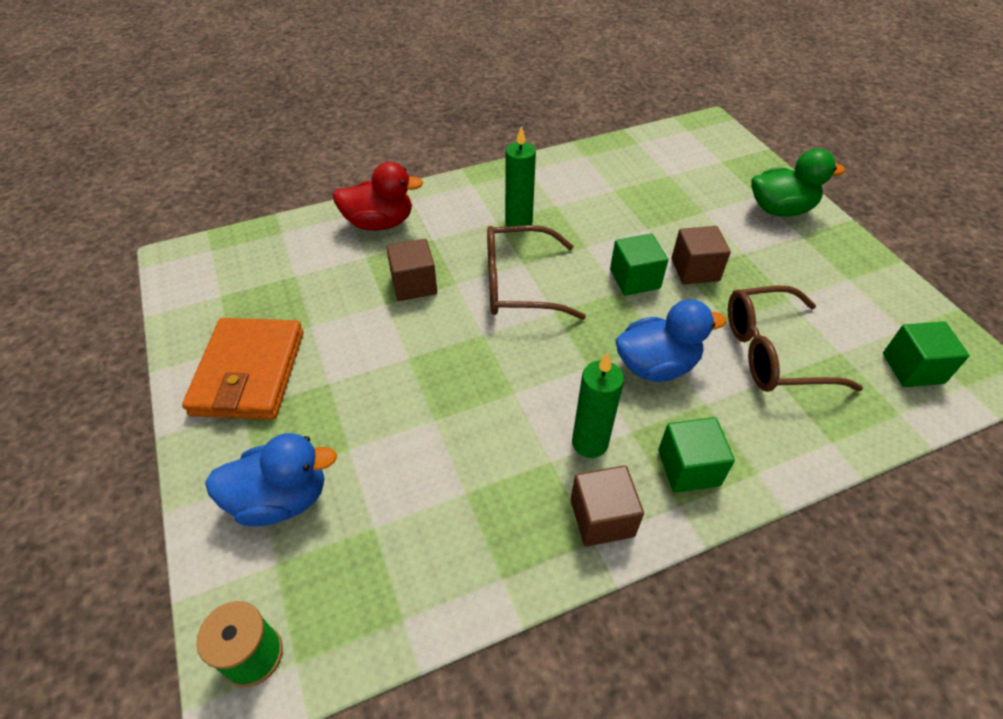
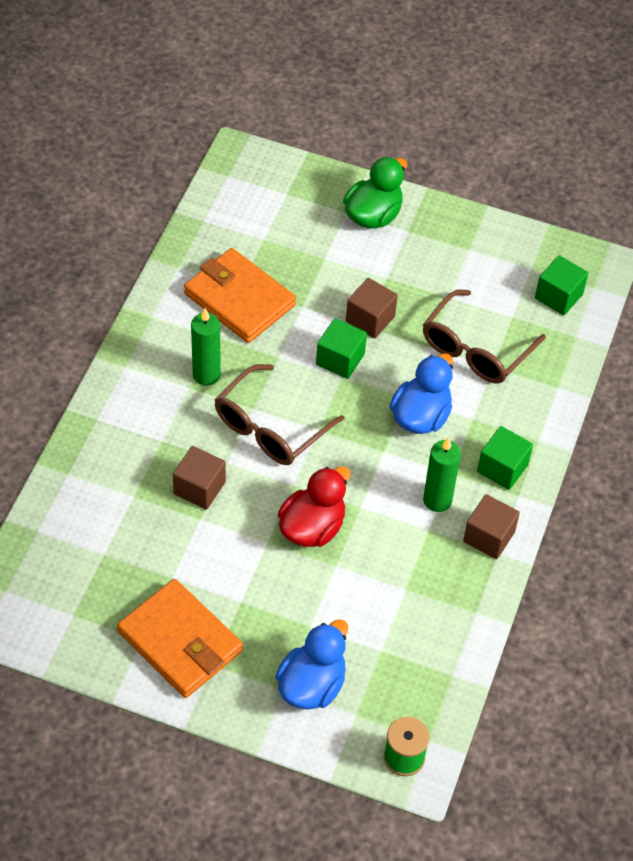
camera: 50 degrees left, 5 degrees up
(379, 223) = (103, 460): red duck -> red duck (312, 527)
(604, 196) = (239, 299): none -> orange wallet

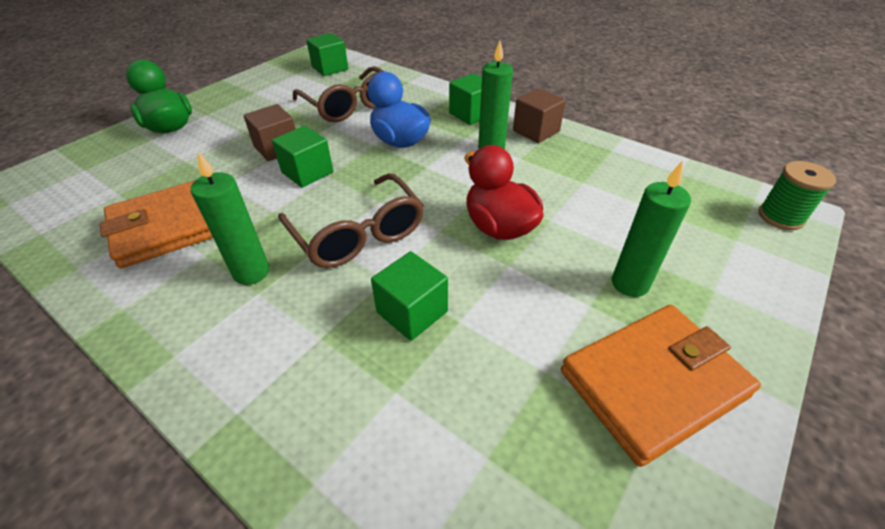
camera: 70 degrees left, 10 degrees down
(199, 488) = (412, 312): brown cube -> green cube
(272, 628) = (630, 283): none -> green candle
(312, 685) = (705, 265): blue duck -> none

